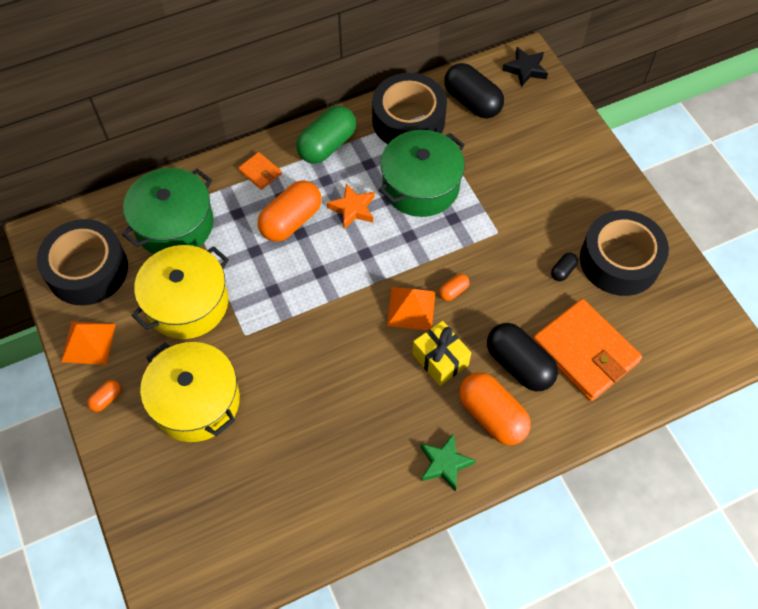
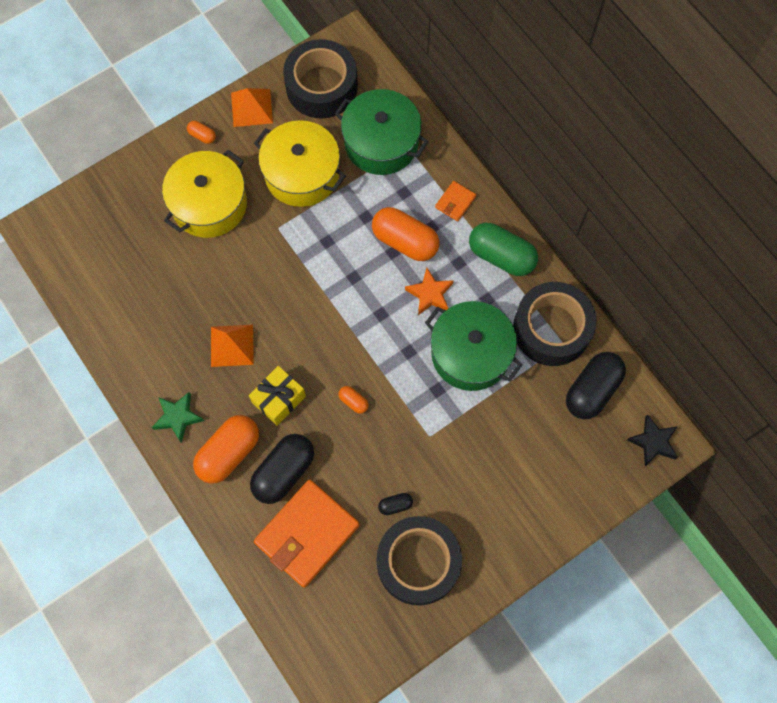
camera: 80 degrees right, 10 degrees up
(411, 308) = (328, 365): orange pyramid -> orange pyramid (232, 345)
(563, 271) = (395, 505): black capsule -> black capsule turned 45 degrees counterclockwise

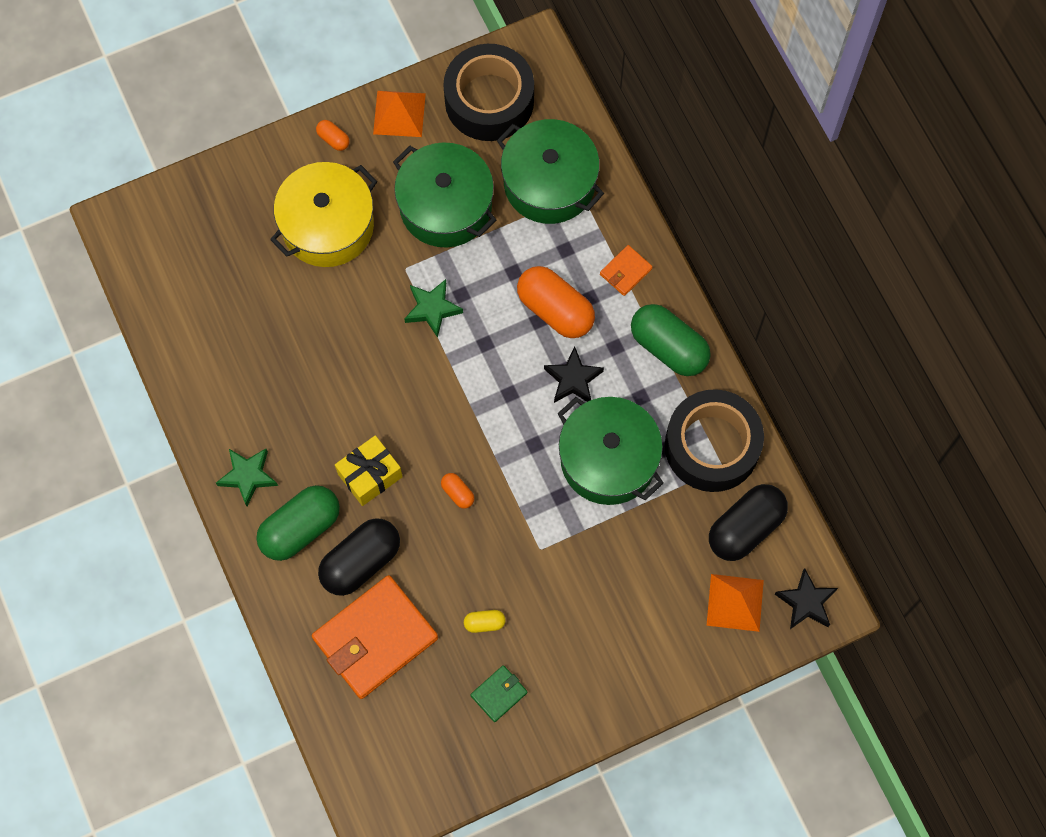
camera: 10 degrees right, 0 degrees up
(229, 453) = (300, 528): orange capsule -> green capsule
(232, 345) = (325, 401): orange pyramid -> orange pyramid (735, 602)
(302, 174) = (446, 206): yellow pot -> green pot
(306, 256) = (432, 309): none -> green star
(395, 505) = (484, 623): black capsule -> yellow capsule
(418, 562) = (499, 694): black tape -> green wallet
(430, 294) = (573, 379): orange star -> black star

